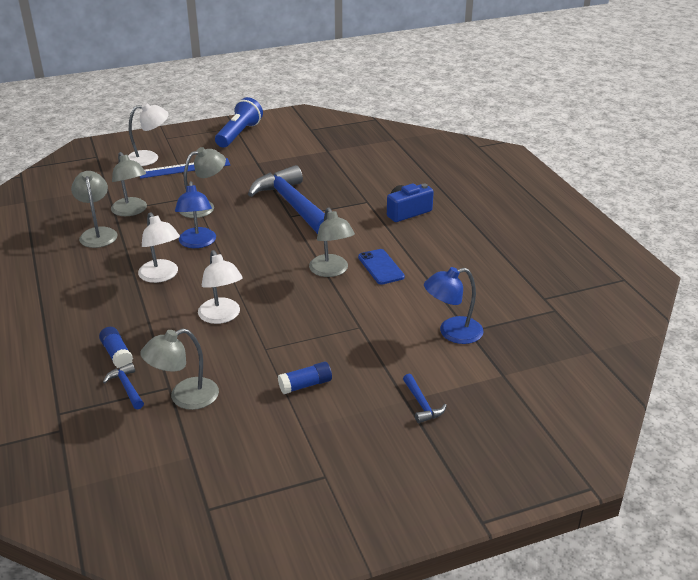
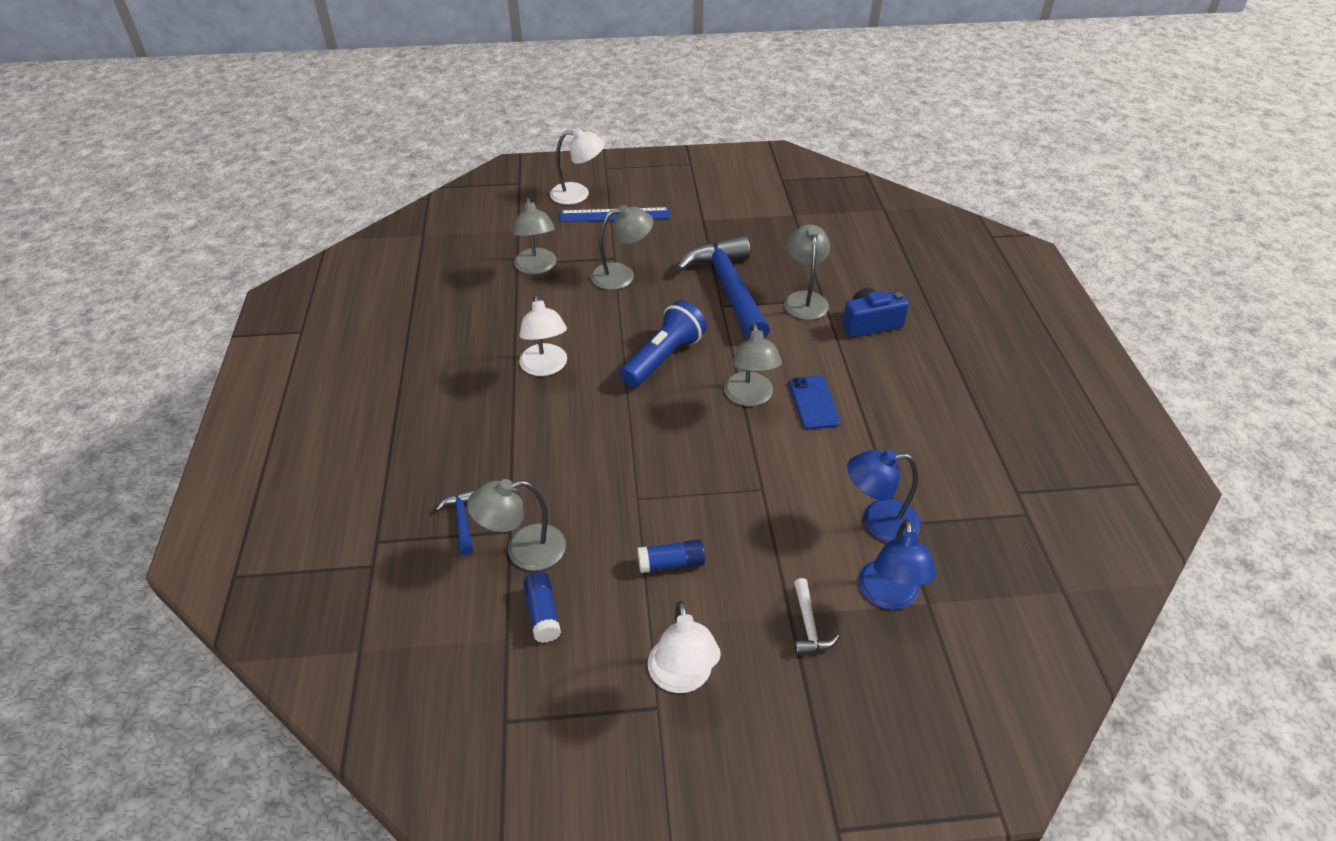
camera: 15 degrees right, 10 degrees up
(98, 233) = (490, 293): grey lamp -> grey lamp (804, 299)
(117, 354) = (464, 471): blue glue stick -> blue glue stick (543, 613)
(197, 243) = (600, 327): blue lamp -> blue lamp (889, 596)
(222, 316) = (599, 440): white lamp -> white lamp (682, 678)
(239, 134) = (692, 174): blue flashlight -> blue flashlight (663, 358)
(422, 404) = (809, 626): blue hammer -> white hammer

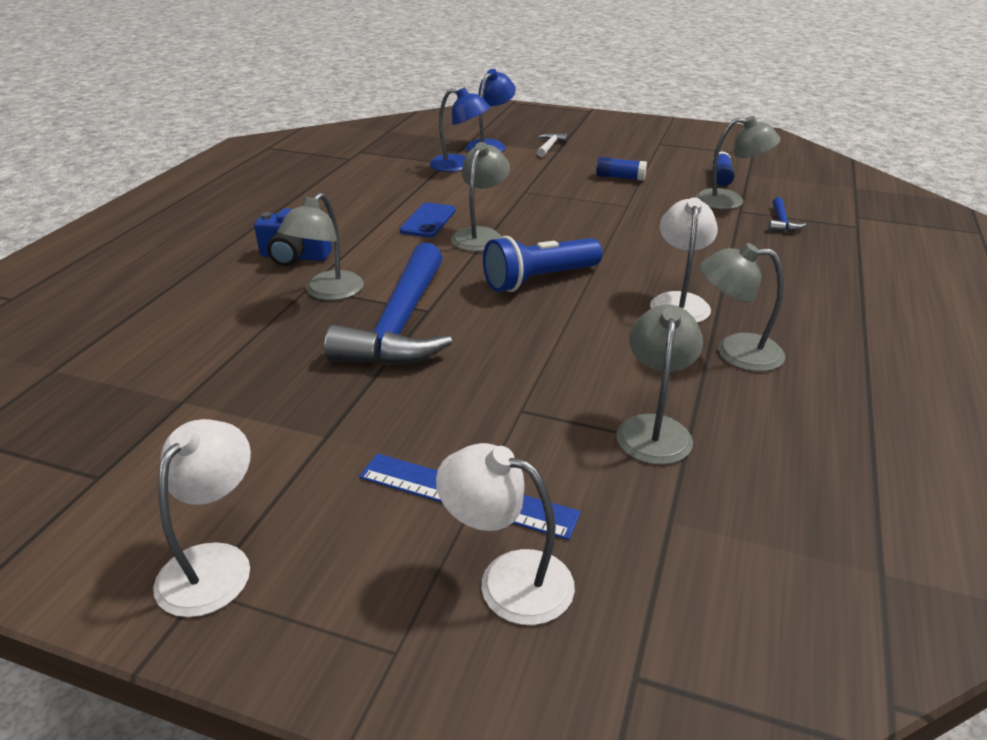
camera: 155 degrees left, 10 degrees down
(622, 275) = (526, 380): grey lamp -> grey lamp (735, 352)
(682, 678) = (639, 147): white lamp -> white lamp (214, 563)

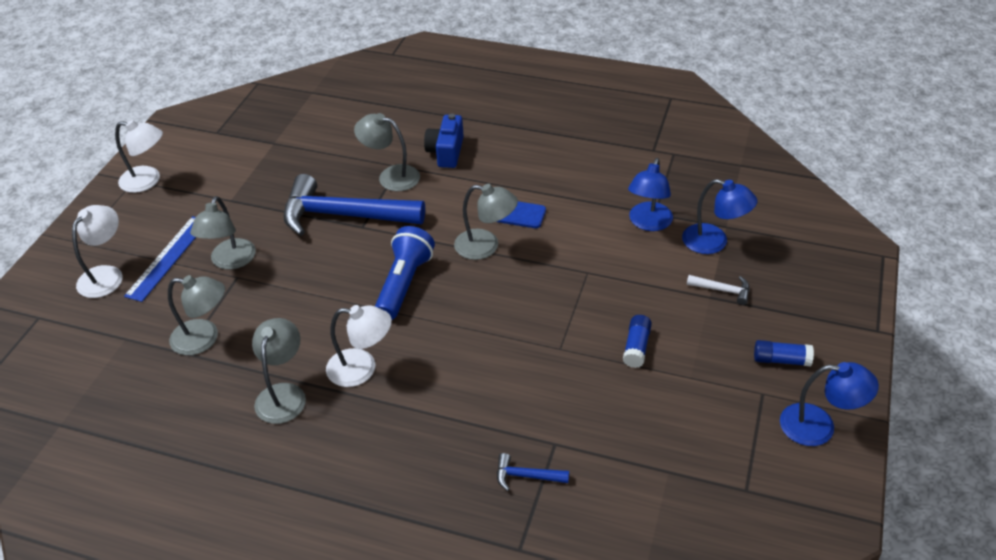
camera: 90 degrees right, 10 degrees up
(539, 280) = (404, 284): blue flashlight -> blue flashlight turned 45 degrees clockwise
(685, 131) = (819, 426): none -> blue lamp
(721, 177) = (653, 441): blue glue stick -> blue glue stick (781, 360)
(730, 201) = (581, 438): grey lamp -> grey lamp (230, 261)

